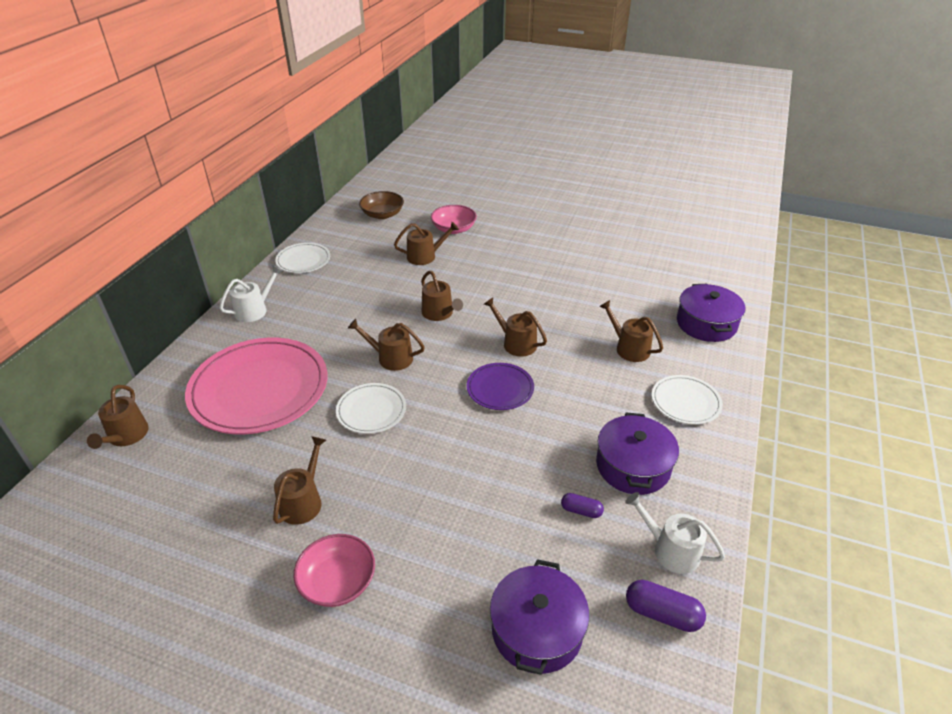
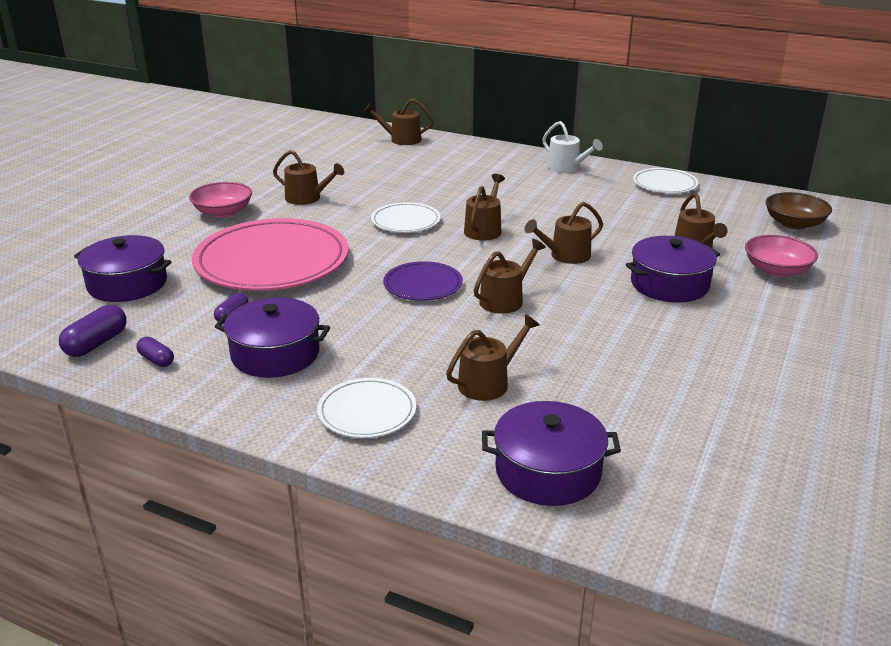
camera: 95 degrees right, 10 degrees down
(259, 389) = (446, 177): pink plate -> pink plate (272, 261)
(480, 270) = (669, 284): none -> purple pot
(671, 550) = (156, 360): white watering can -> purple capsule

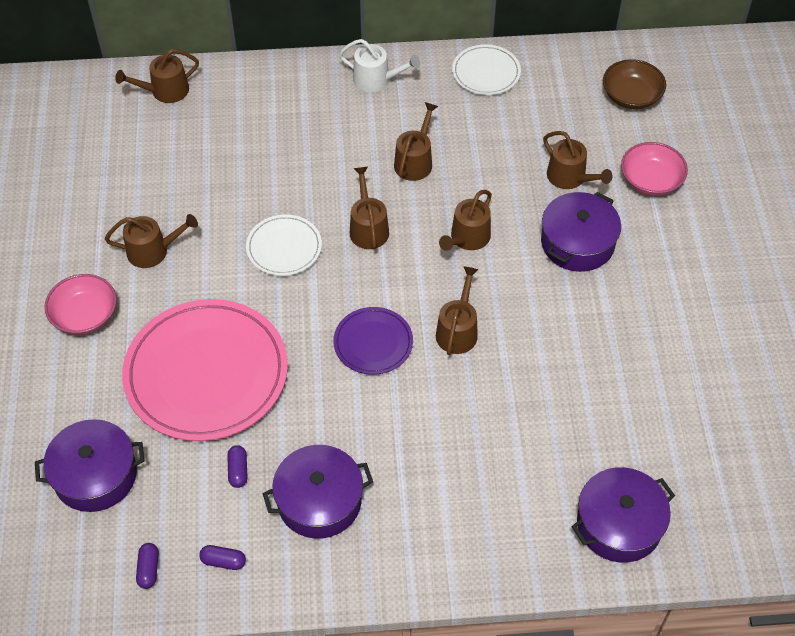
camera: 30 degrees left, 25 degrees up
(96, 343) = (149, 569): purple capsule -> purple capsule, size x0.62
(367, 412) = (448, 531): white plate -> none
(488, 383) = (515, 448): brown watering can -> brown watering can (415, 161)

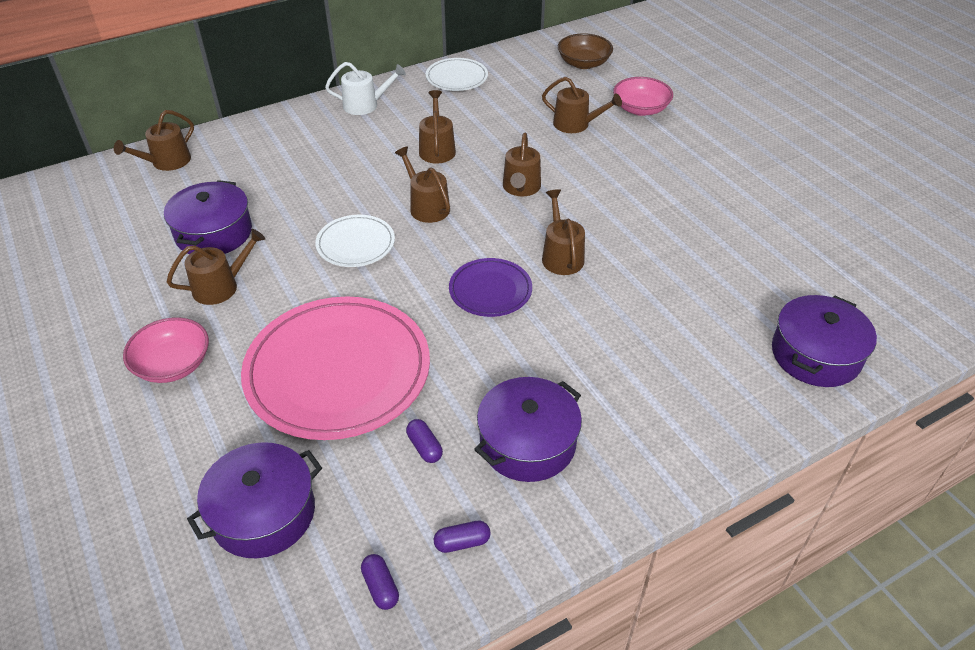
camera: 25 degrees left, 10 degrees down
(577, 243) = (615, 164): purple pot -> purple pot (214, 233)

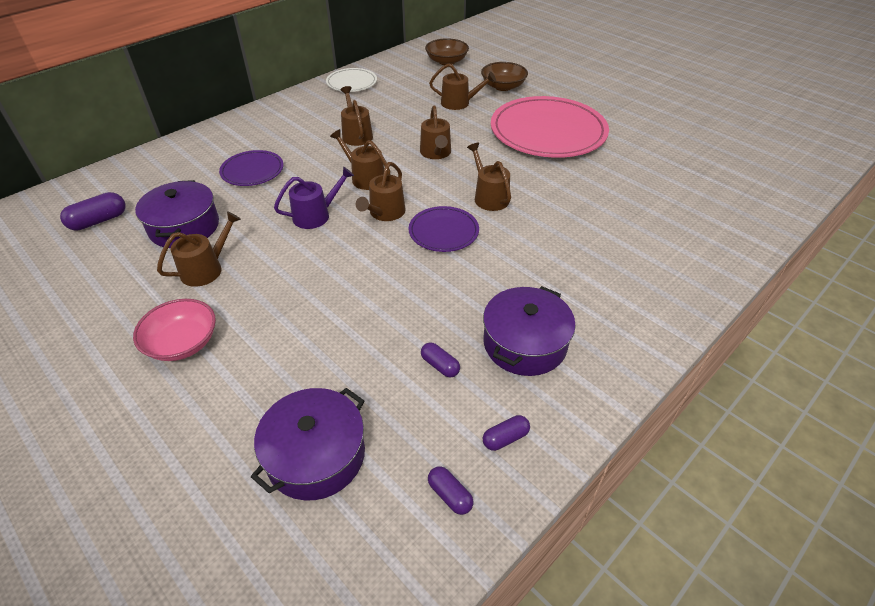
camera: 15 degrees left, 0 degrees up
(131, 210) = (98, 221): none -> purple capsule
(167, 162) = (121, 177): brown watering can -> brown watering can (385, 213)
(306, 177) = (252, 171): none -> purple plate
(338, 371) = (339, 319): pink plate -> pink plate (548, 132)
(355, 244) = (316, 215): white plate -> purple watering can
(365, 105) = (284, 111): white watering can -> none
(640, 109) = (503, 86): pink bowl -> brown bowl
(815, 355) = (710, 234): purple pot -> none

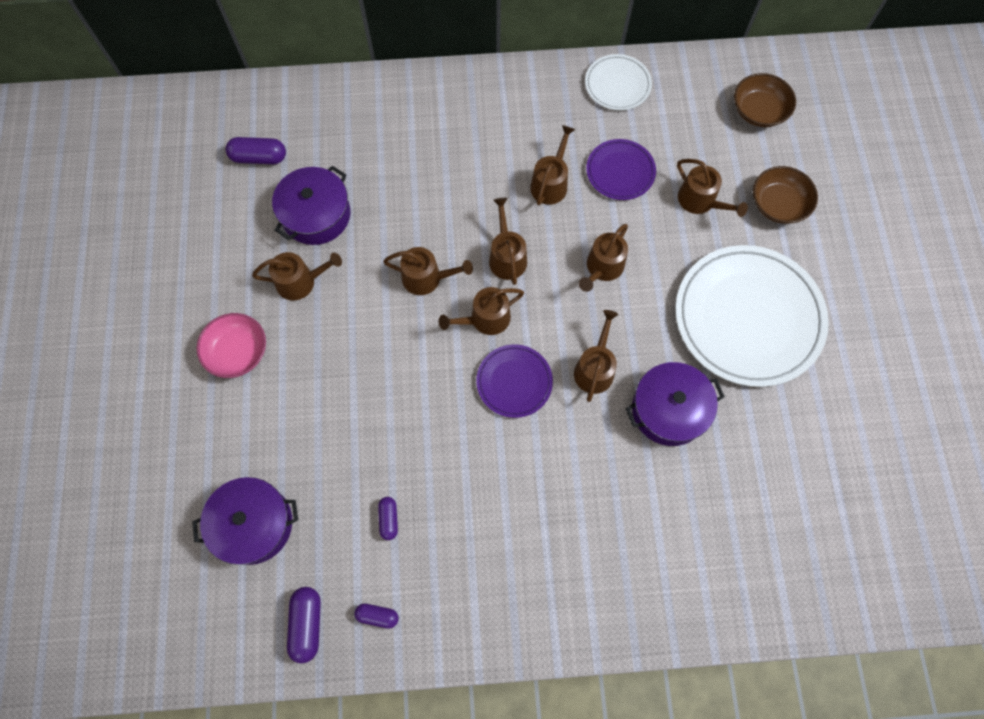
camera: 40 degrees right, 25 degrees up
(252, 171) = (418, 174): purple plate -> purple plate (620, 171)
(316, 215) = (426, 278): purple watering can -> brown watering can
(450, 495) = (307, 624): purple capsule -> purple capsule, size x1.61
(524, 343) = (466, 551): purple pot -> purple pot (669, 409)
(548, 132) = (748, 318): pink plate -> white plate

